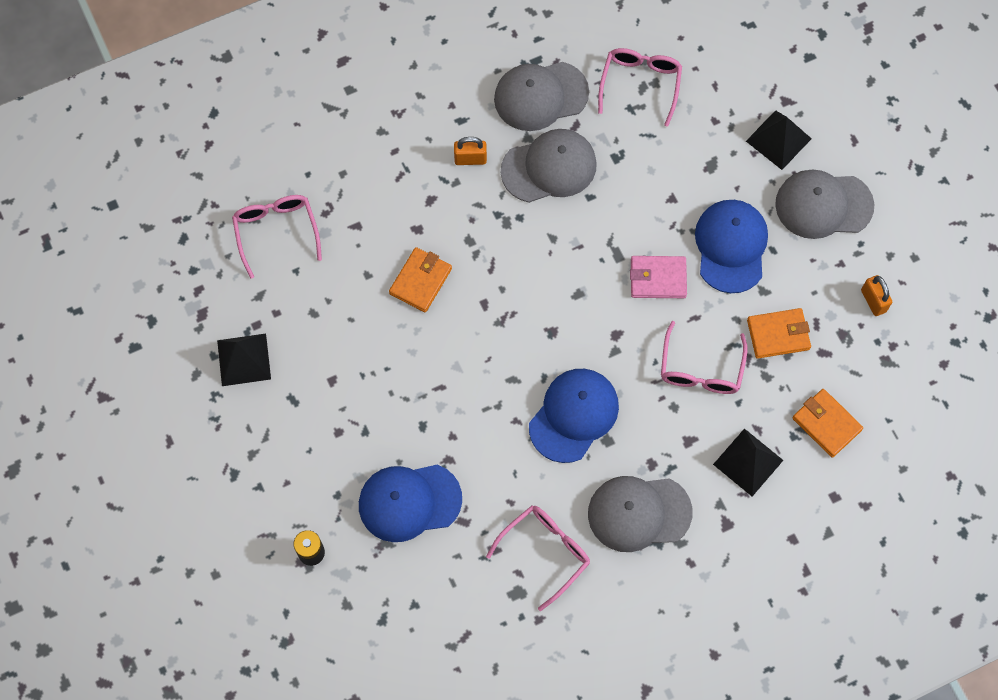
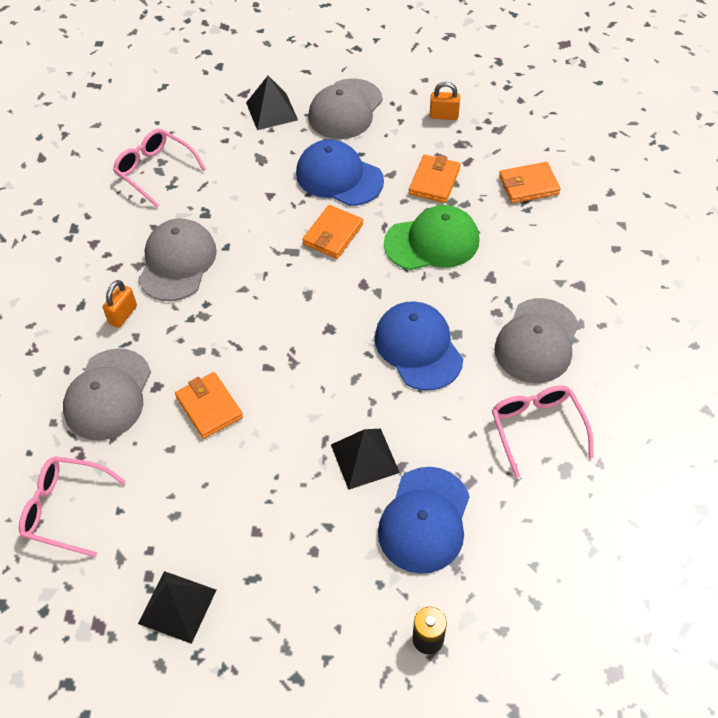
camera: 60 degrees left, 15 degrees down
(540, 96) = (108, 239): grey cap -> grey cap (108, 395)
(658, 278) = (333, 234): pink wallet -> orange wallet
(701, 369) = (432, 242): pink glasses -> green cap
(748, 462) = (532, 247): black pyramid -> black pyramid (364, 458)

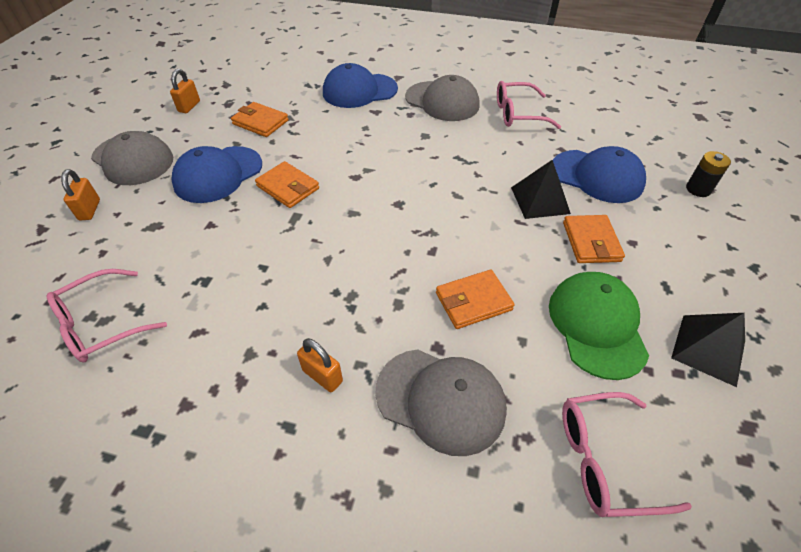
camera: 80 degrees left, 5 degrees down
(65, 509) = (604, 459): pink glasses -> pink glasses turned 60 degrees clockwise
(177, 262) = (264, 313): grey cap -> none
(271, 111) = (89, 210): black pyramid -> orange padlock
(418, 348) = (433, 156): blue cap -> blue cap (359, 91)
(432, 242) = (326, 133): green cap -> green cap (596, 325)
(528, 185) = (293, 81): orange wallet -> orange wallet (591, 242)

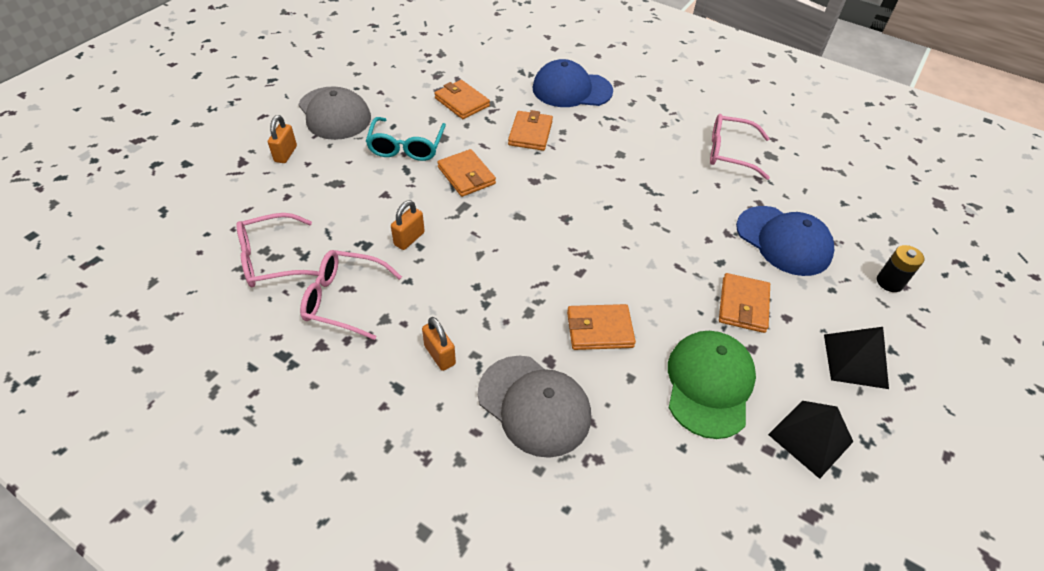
camera: 15 degrees right, 0 degrees up
(189, 106) = (399, 70): orange padlock -> orange padlock (409, 239)
(218, 174) = (406, 147): blue cap -> turquoise glasses
(336, 136) = (530, 133): none -> orange wallet
(442, 101) = (653, 120): grey cap -> none
(540, 200) = (710, 250): black pyramid -> black pyramid (855, 361)
(604, 459) = (658, 498): pink glasses -> pink glasses (343, 299)

